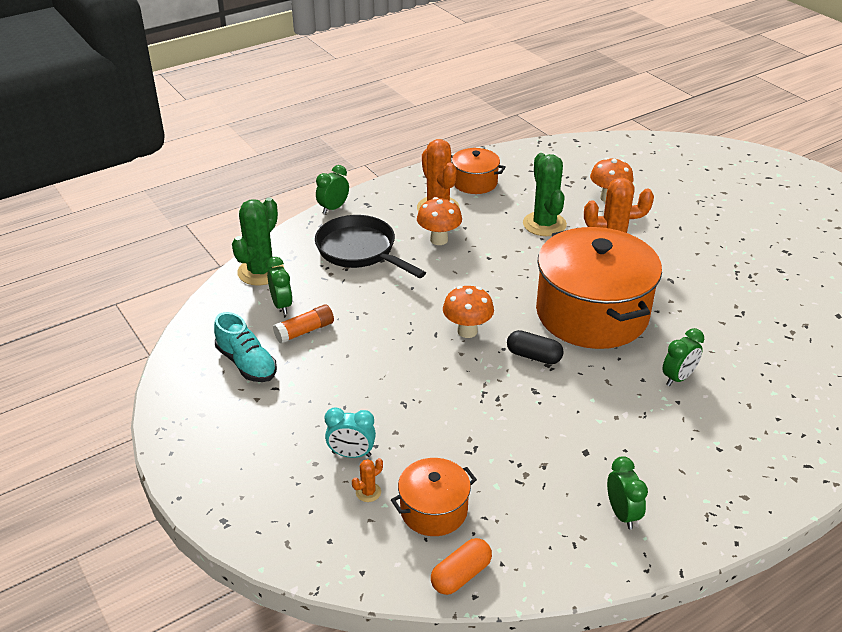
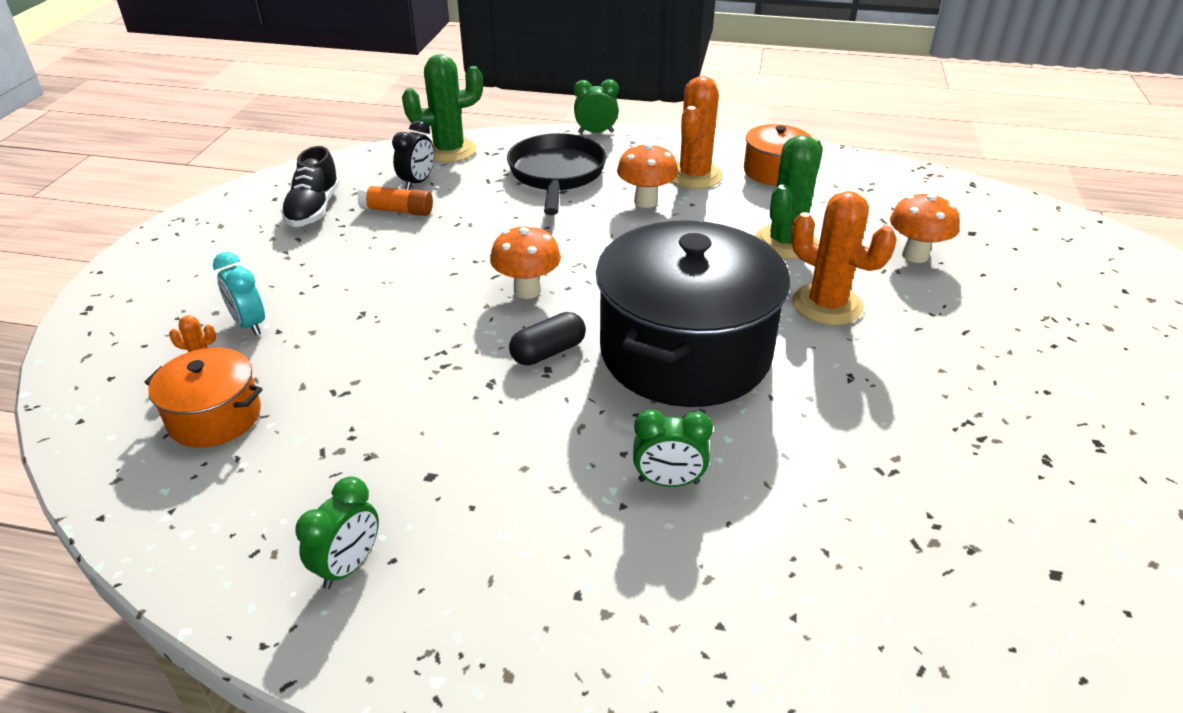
camera: 45 degrees right, 0 degrees up
(247, 363) = (314, 209): turquoise shoe -> black shoe
(282, 305) = (417, 182): green clock -> black clock
(461, 575) = (126, 489): orange capsule -> none
(533, 356) = (548, 352): black capsule -> black capsule turned 75 degrees clockwise
(592, 314) = (685, 352): orange pot -> black pot

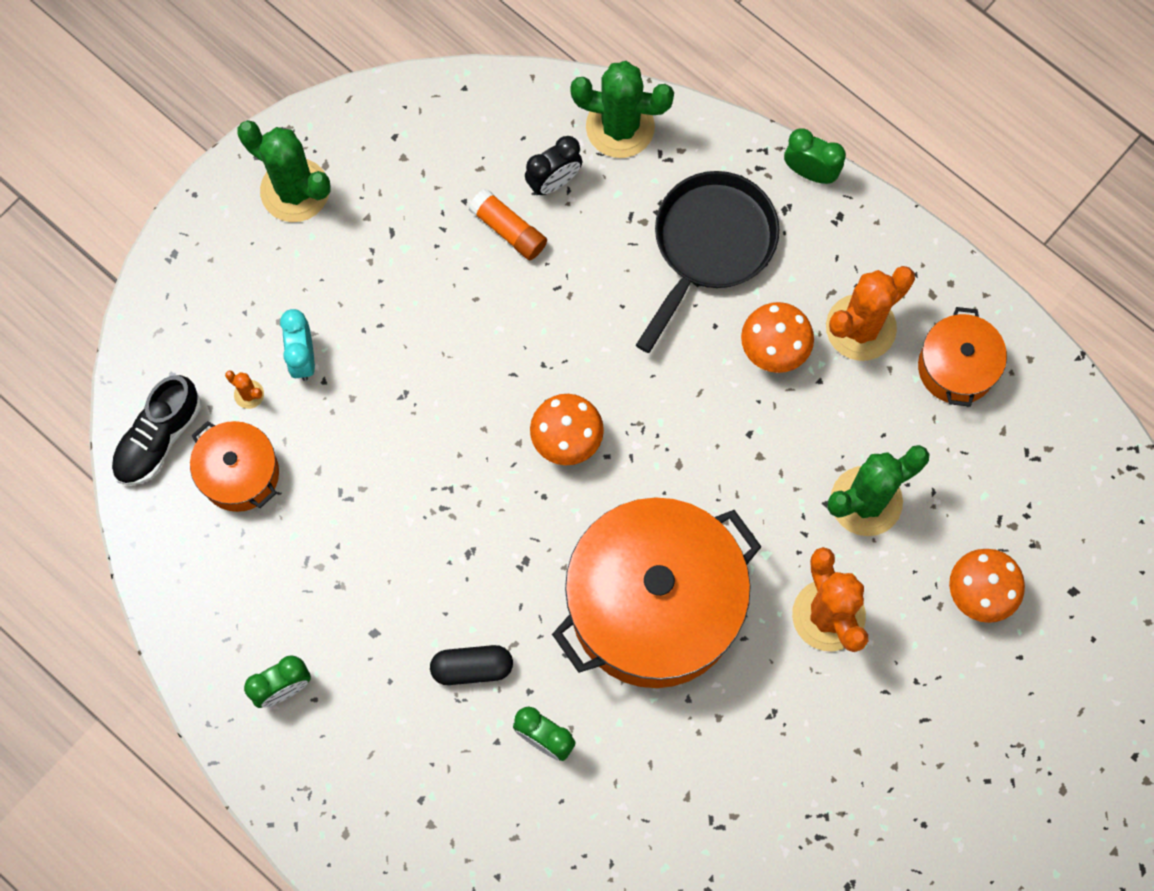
camera: 30 degrees right, 35 degrees up
(198, 243) = (295, 190): none -> green cactus
(314, 209) = (426, 182): black shoe -> black shoe (158, 438)
(548, 352) = (538, 539): black capsule -> black capsule (472, 668)
(685, 352) = (654, 605): black pot -> orange pot

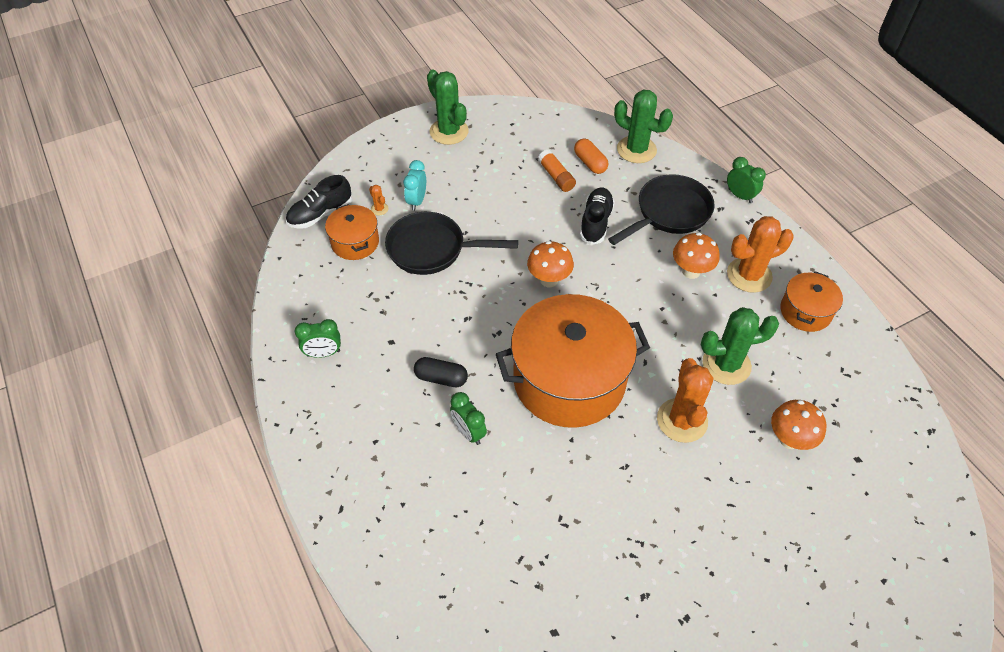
camera: 20 degrees right, 20 degrees down
(366, 445) = (432, 249): none -> black pan
(554, 182) = (590, 163): black clock -> orange capsule
(602, 304) = (595, 222): none -> black shoe

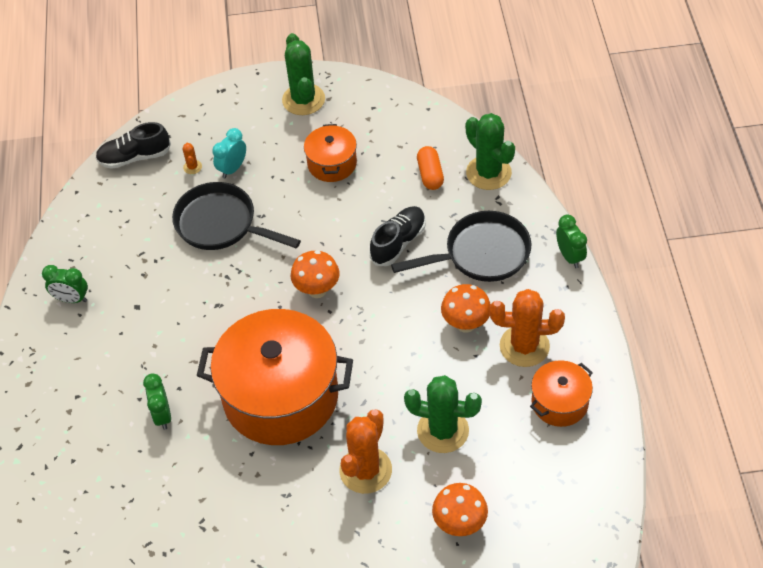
camera: 25 degrees right, 0 degrees up
(355, 242) = (152, 196): orange pot -> orange pot (332, 164)
(441, 378) = (164, 356): black capsule -> none
(556, 176) = (386, 180): orange glue stick -> none

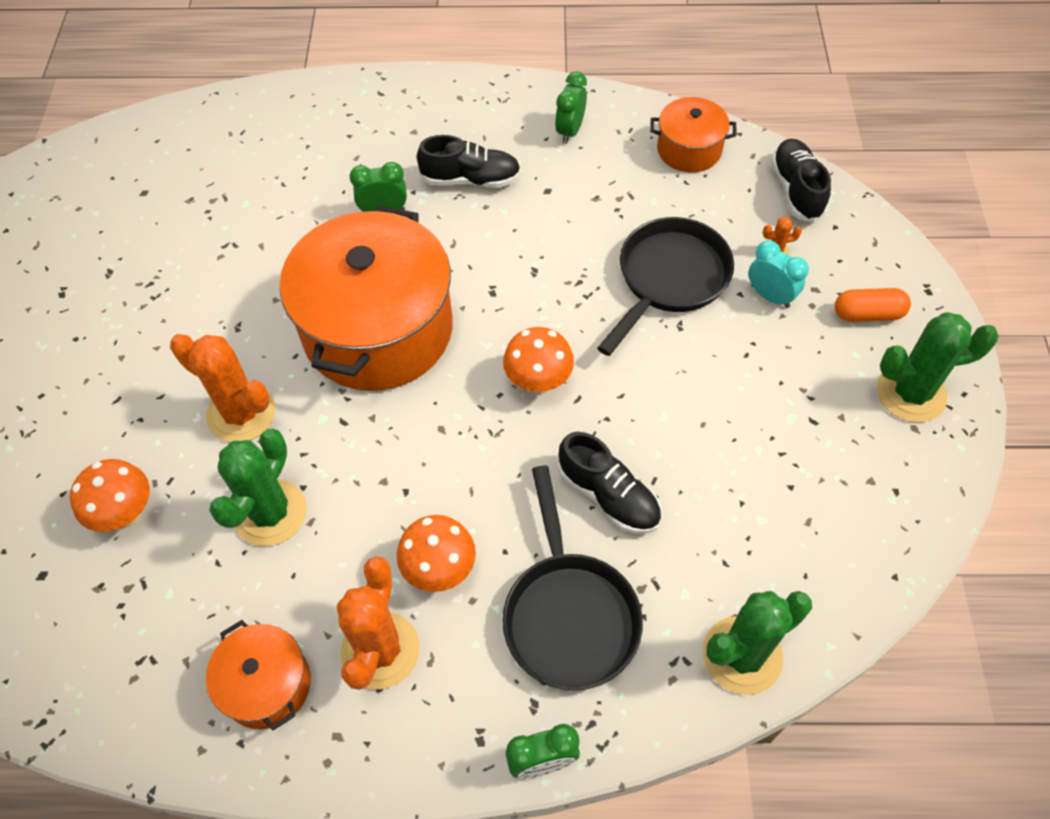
camera: 95 degrees right, 5 degrees up
(125, 360) = (471, 179): none -> black shoe
(332, 164) = (774, 421): orange pot -> orange pot (689, 149)
(430, 175) = (743, 560): orange capsule -> orange capsule (867, 314)

